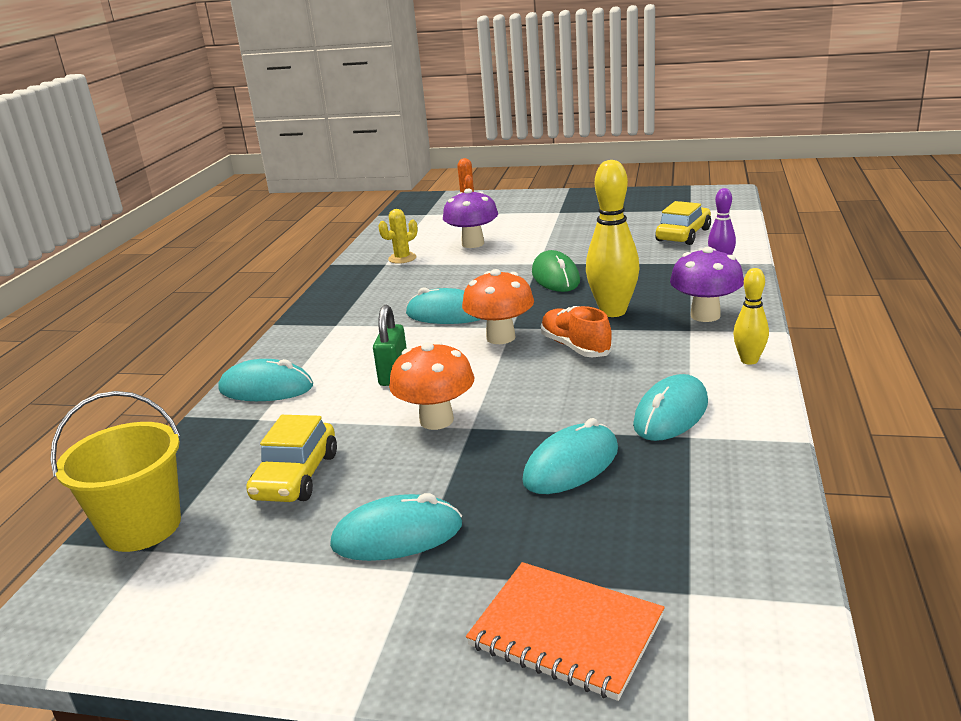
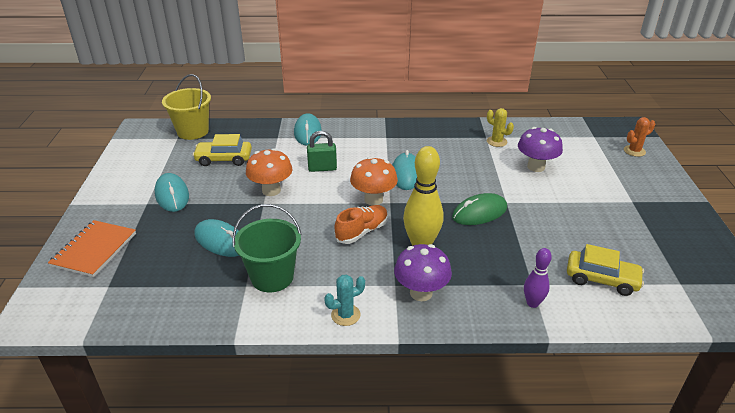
camera: 75 degrees right, 10 degrees up
(671, 414) = (272, 277): turquoise mouse -> green bucket
(749, 360) = (345, 315): yellow bowling pin -> turquoise cactus

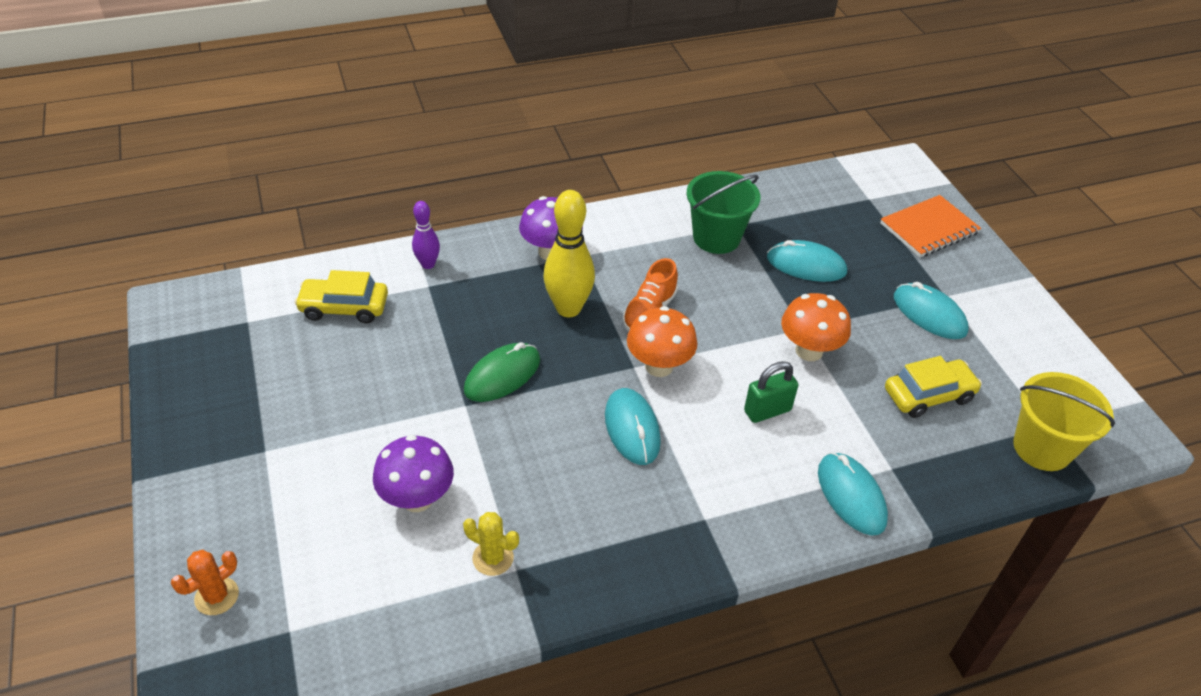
camera: 160 degrees right, 10 degrees up
(94, 250) = (929, 228): orange notebook -> orange notebook turned 60 degrees clockwise
(345, 315) = (619, 217): turquoise cactus -> none

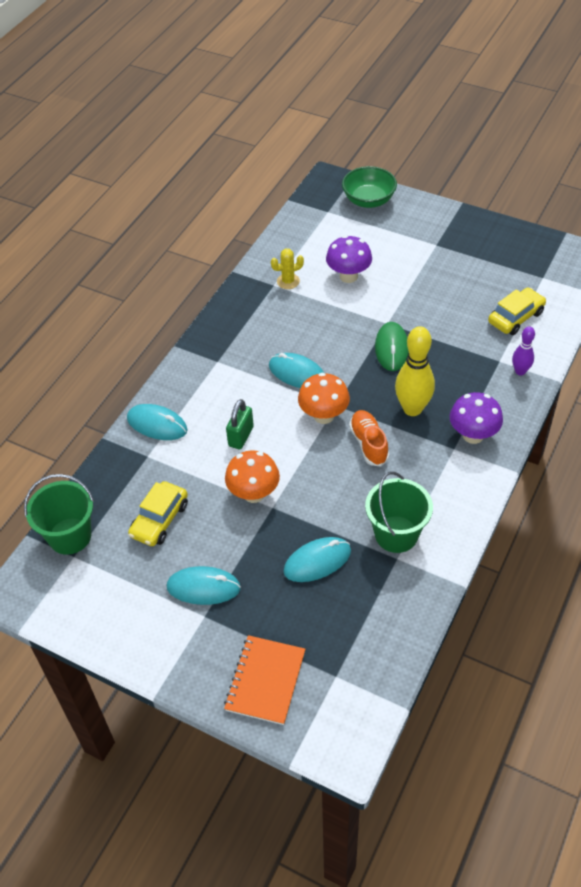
camera: 140 degrees right, 5 degrees up
(217, 596) = (368, 200): orange cactus -> green bowl
(1042, 448) = (70, 536): yellow bucket -> green bucket

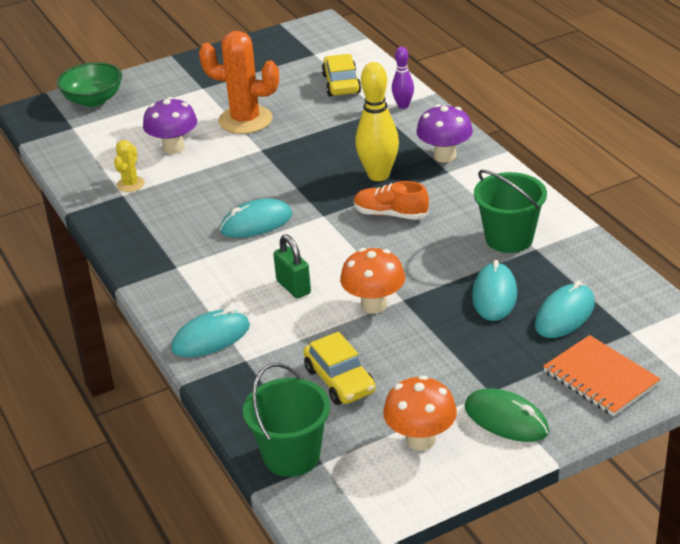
camera: 55 degrees left, 15 degrees down
(203, 587) = (455, 380): turquoise mouse -> turquoise mouse (565, 315)
(324, 415) = (327, 227): orange mushroom -> orange mushroom (420, 440)
(391, 348) = (294, 159): green mouse -> green mouse (506, 419)
(416, 292) = (245, 120): none -> orange cactus

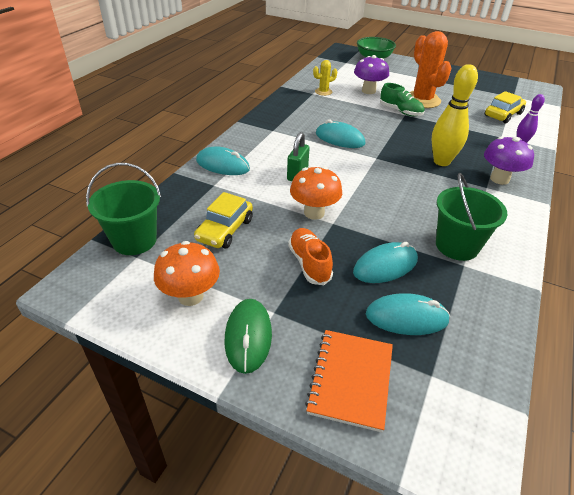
camera: 50 degrees right, 5 degrees up
(250, 149) = (400, 111): none -> green shoe
(390, 214) = (411, 182): orange shoe -> orange shoe (309, 263)

